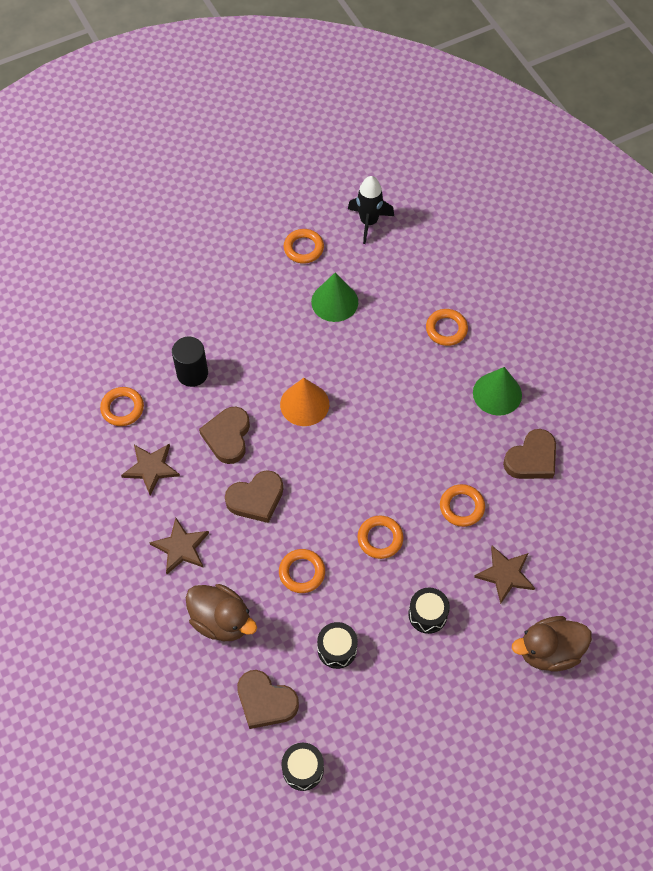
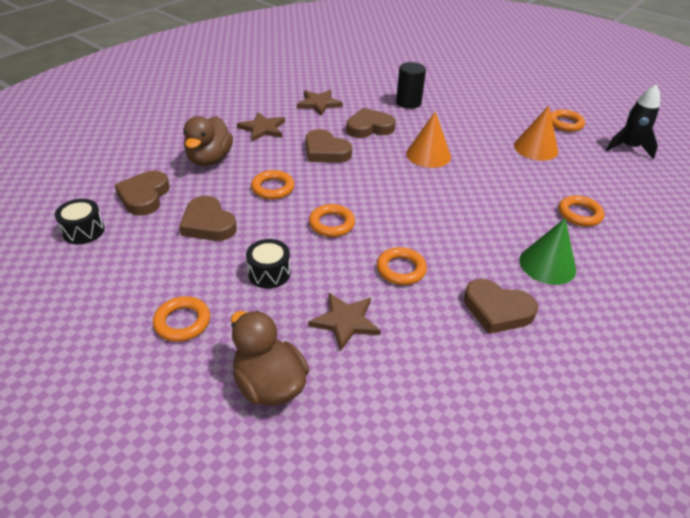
camera: 65 degrees right, 20 degrees down
(122, 408) = (357, 84): orange ring -> orange ring (182, 322)
(334, 302) = (535, 148): green cone -> orange cone
(337, 649) = (208, 224): black drum -> brown heart

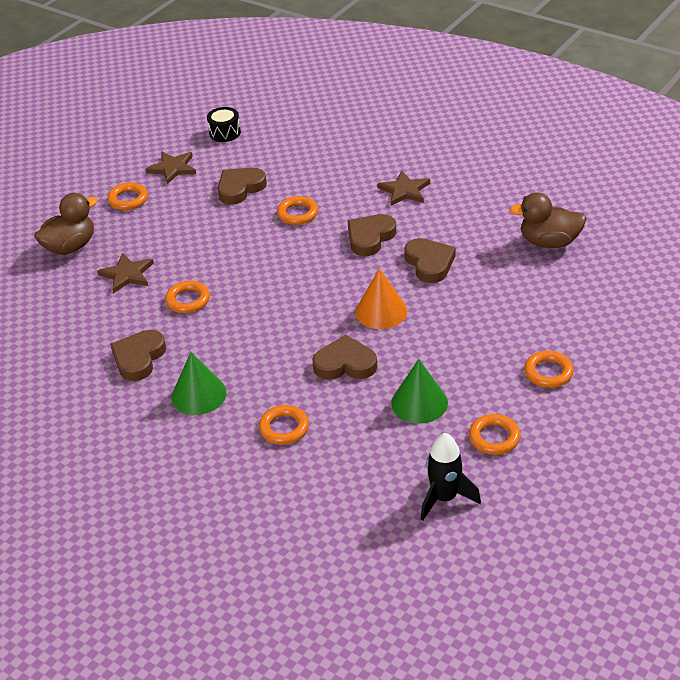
camera: 90 degrees right, 0 degrees up
(144, 196) = (274, 148): brown heart -> brown heart (345, 364)
(209, 159) = (338, 170): brown duck -> brown duck (549, 242)
(269, 273) = (180, 230): black drum -> none
(319, 104) = (473, 221): brown star -> brown star (172, 168)
(331, 224) = (247, 255): orange ring -> orange ring (548, 372)
(408, 102) = (503, 290): black cylinder -> none
(535, 148) = (419, 402): orange cone -> green cone

